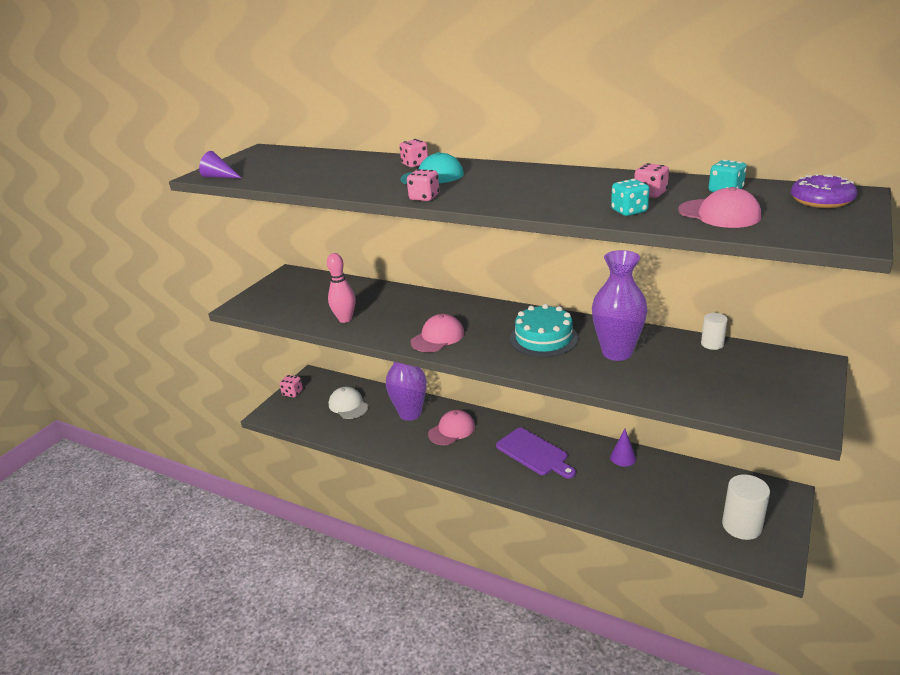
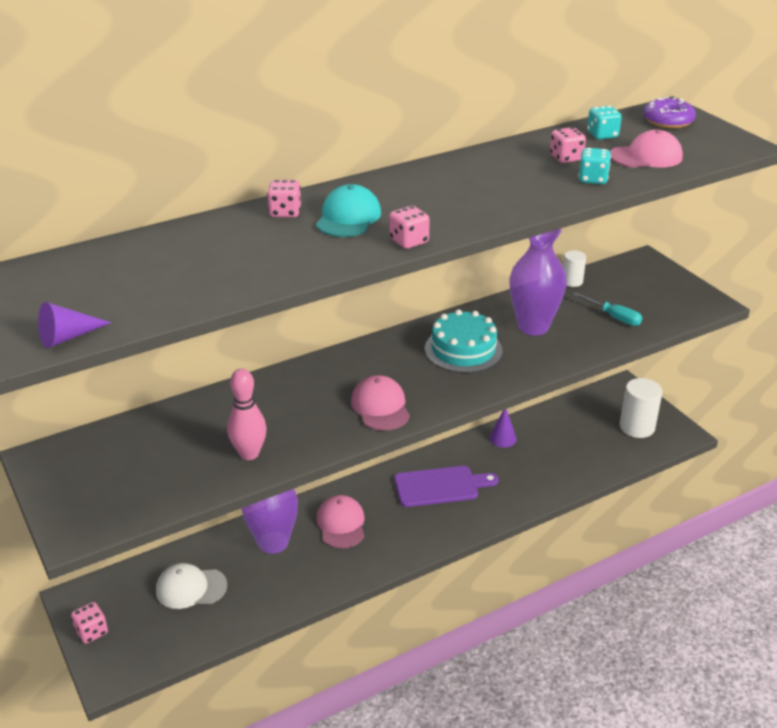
camera: 60 degrees left, 5 degrees up
(691, 381) = (613, 317): none -> turquoise screwdriver

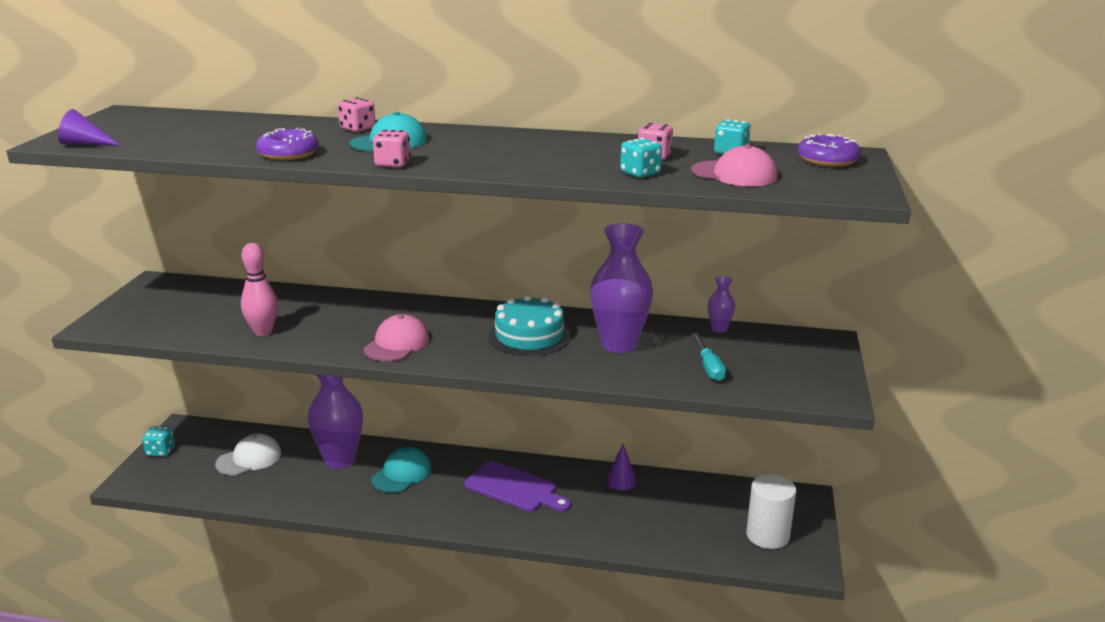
camera: 40 degrees right, 10 degrees down
(91, 632) = (160, 451): pink dice -> turquoise dice
(191, 588) = (249, 459): white cap -> white cap turned 105 degrees clockwise
(298, 266) = (288, 154): none -> purple donut
(341, 524) = (402, 474): pink cap -> turquoise cap
(572, 281) = (719, 329): white cylinder -> purple vase

